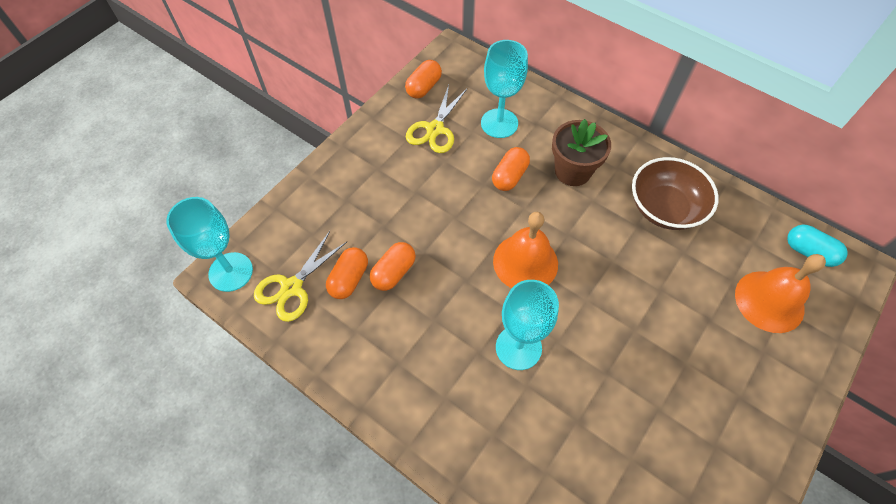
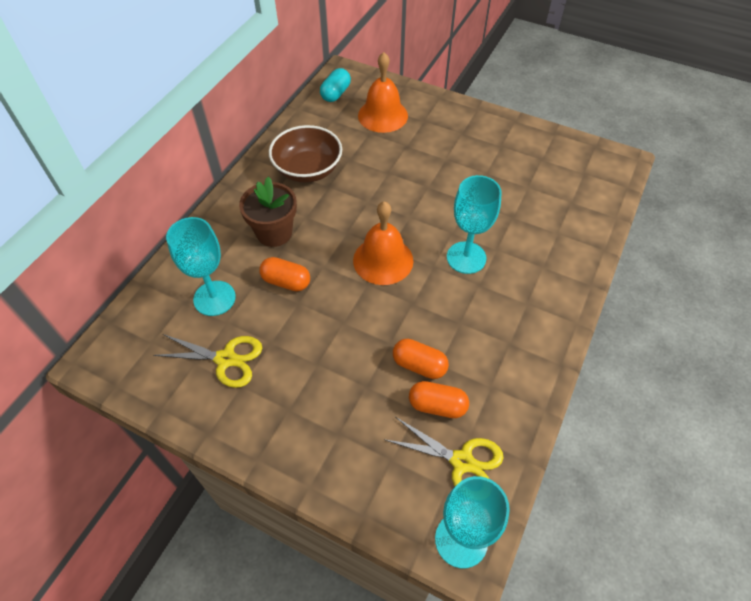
camera: 100 degrees left, 5 degrees down
(424, 87) = (157, 383): orange capsule -> none

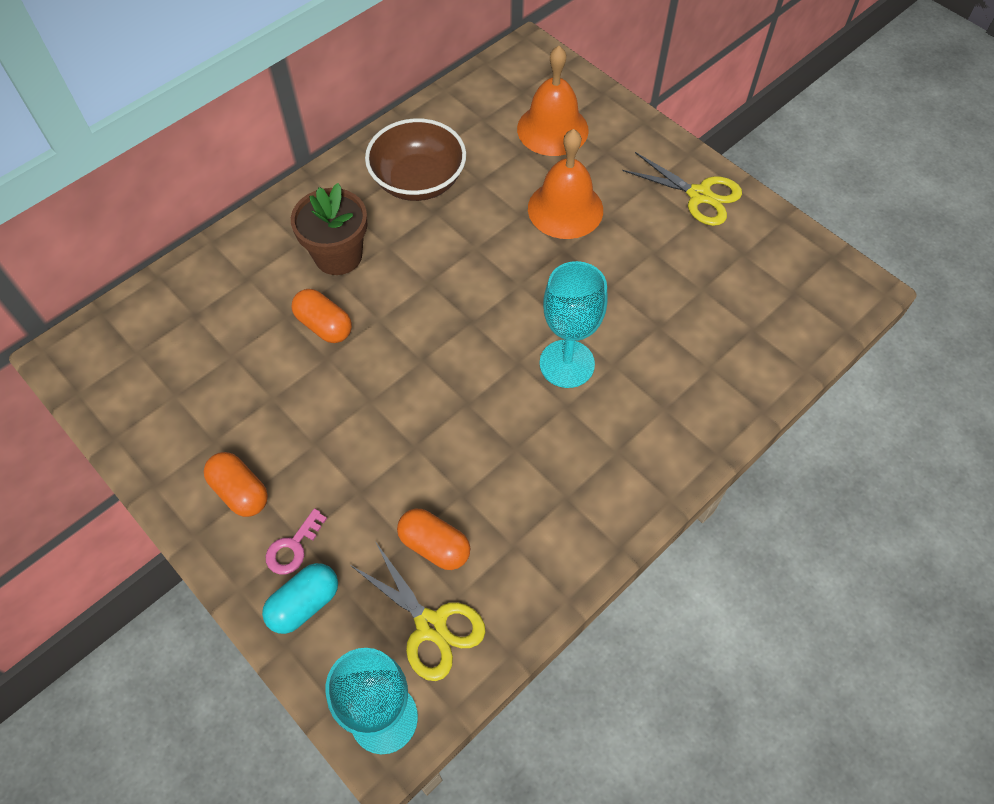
camera: 20 degrees right, 5 degrees up
(214, 298) = (230, 320): turquoise goblet -> none
(226, 359) = (211, 401): yellow scissors -> yellow scissors (699, 195)
(336, 94) = (504, 80): turquoise capsule -> turquoise capsule (304, 604)
(336, 442) = (293, 547): none -> pink key
(383, 260) = (457, 334): orange bell -> orange bell (565, 209)
(419, 365) = (437, 487): orange capsule -> orange capsule (240, 491)

